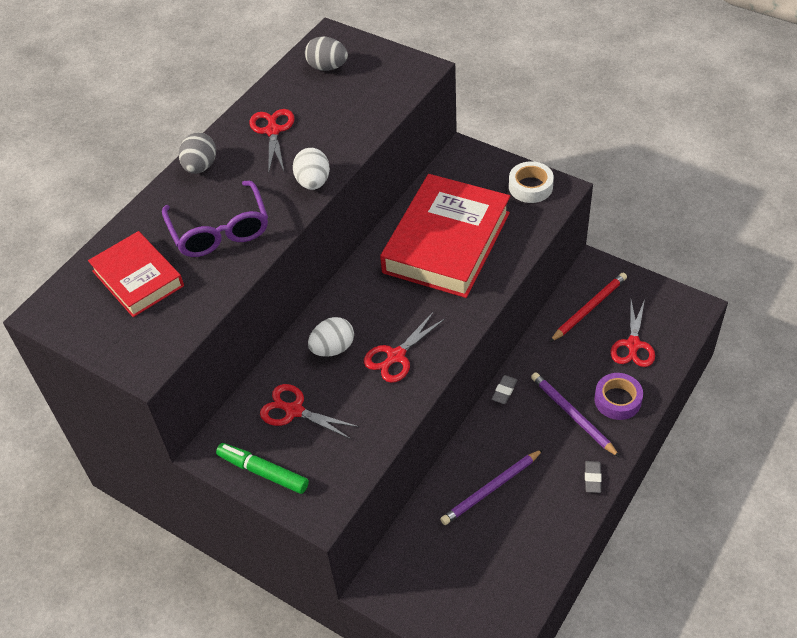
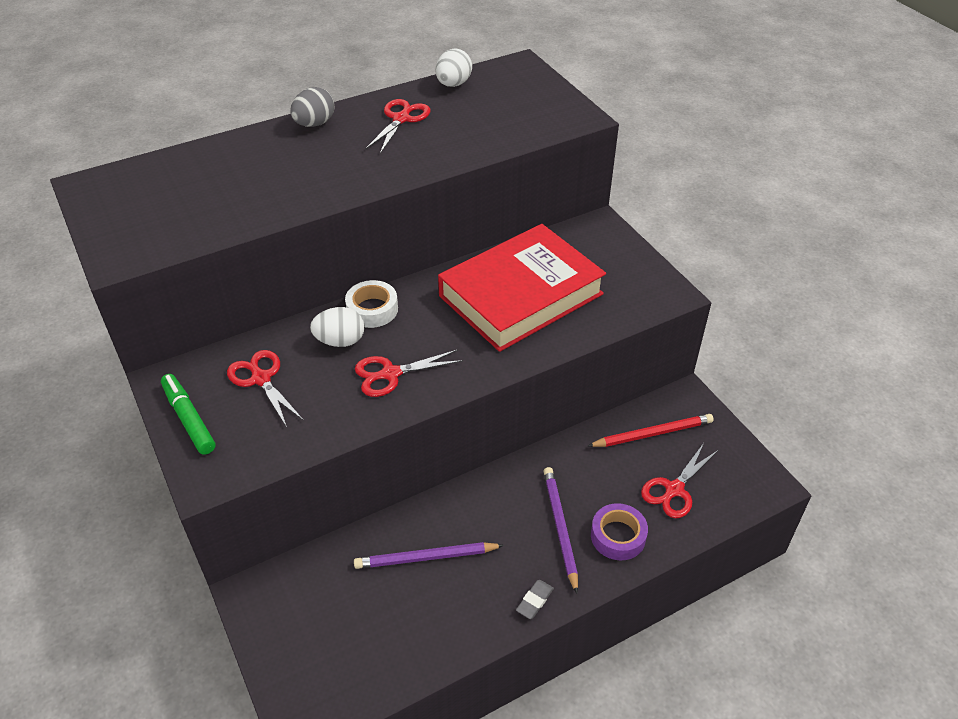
camera: 25 degrees right, 5 degrees down
(138, 278) = (181, 189): red book -> none
(220, 230) = (282, 179): purple glasses -> none
(313, 182) = (398, 172): white egg -> white egg (453, 84)
(327, 67) = (495, 87): grey egg -> none
(504, 391) = (509, 471): grey eraser -> none
(530, 187) = (643, 279): white tape -> white tape (372, 309)

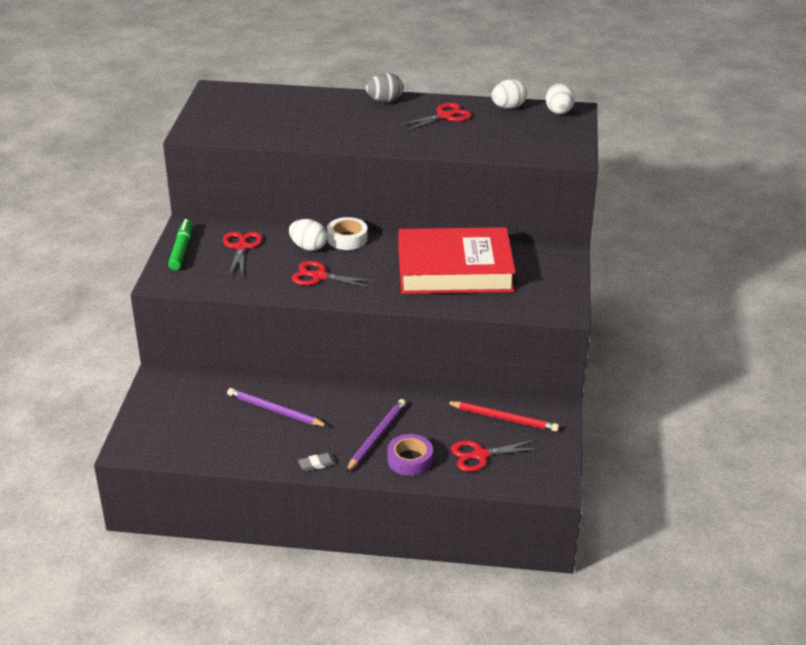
camera: 35 degrees right, 10 degrees down
(509, 72) = (559, 112): none -> white egg

